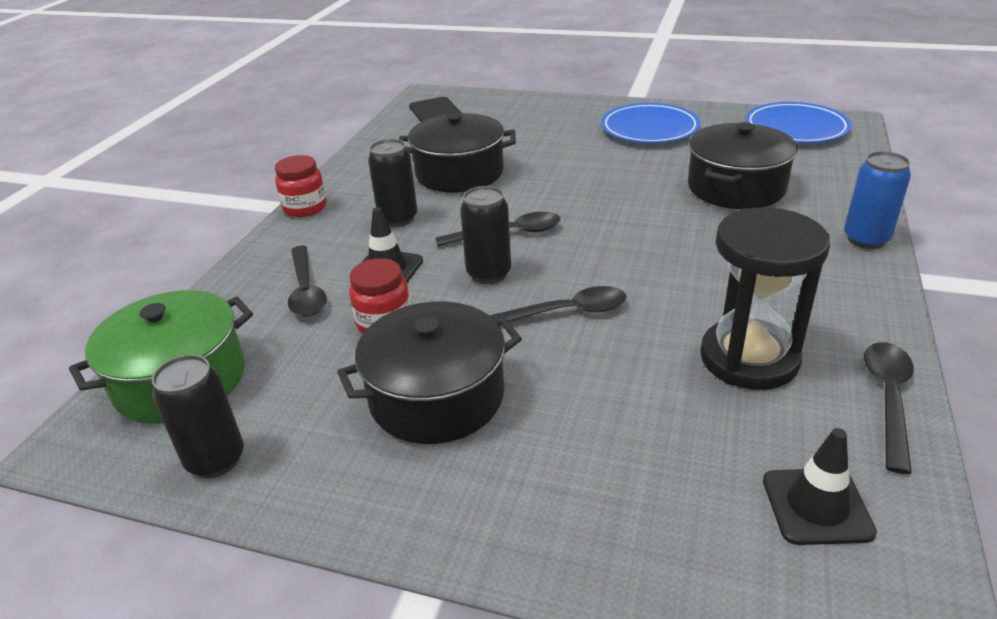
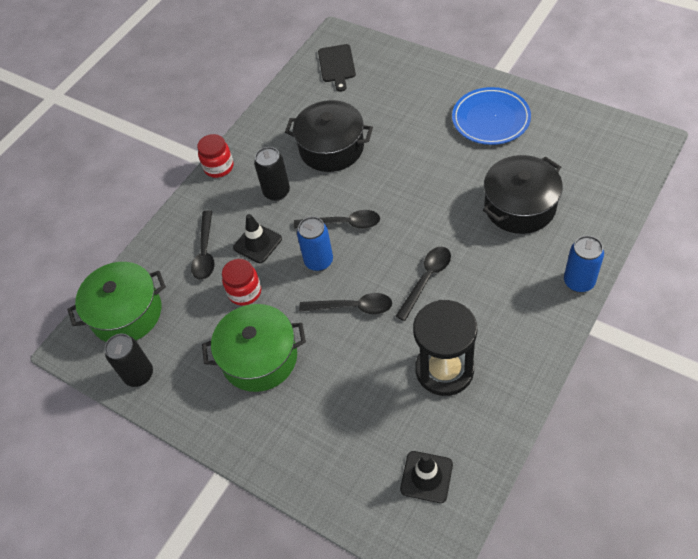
camera: 20 degrees right, 20 degrees up
(437, 397) = (259, 358): black pot -> green pot
(489, 274) = (319, 261): black can -> blue can
(796, 128) = (605, 141): blue plate -> none
(888, 399) = (506, 418): black spoon -> black spoon (426, 279)

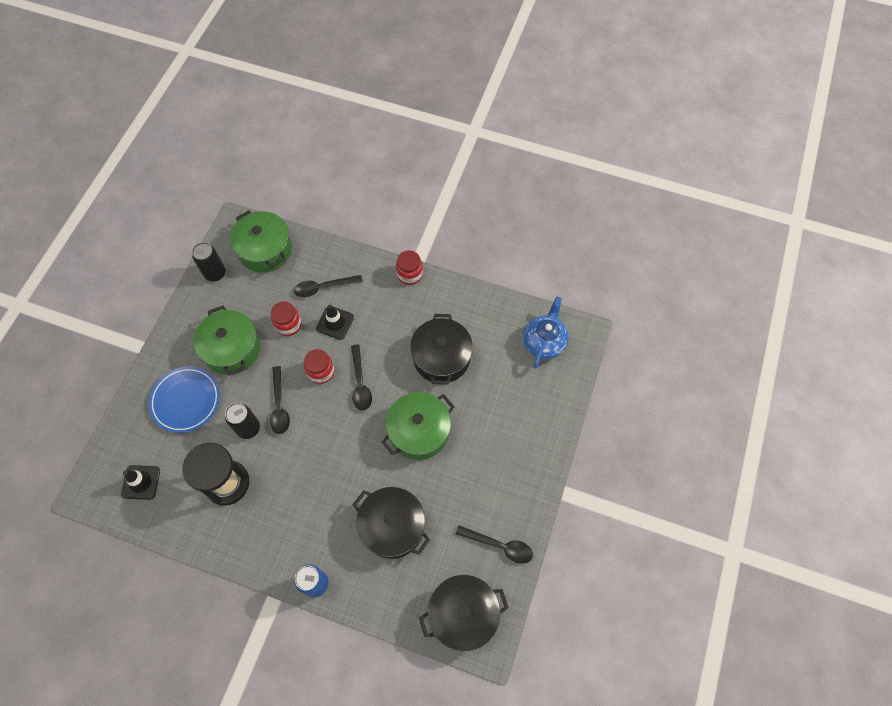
camera: 70 degrees right, 10 degrees up
(276, 192) = (388, 325): black can -> black can (248, 428)
(319, 261) = (321, 372): blue can -> red jar
(337, 65) = (544, 342): black cutting board -> blue teapot
(414, 174) = (419, 431): none -> green pot
(426, 279) = (309, 458): black spoon -> black spoon (499, 546)
(490, 119) = (494, 490): blue plate -> blue plate (186, 400)
(618, 156) = (463, 614): none -> black pot

